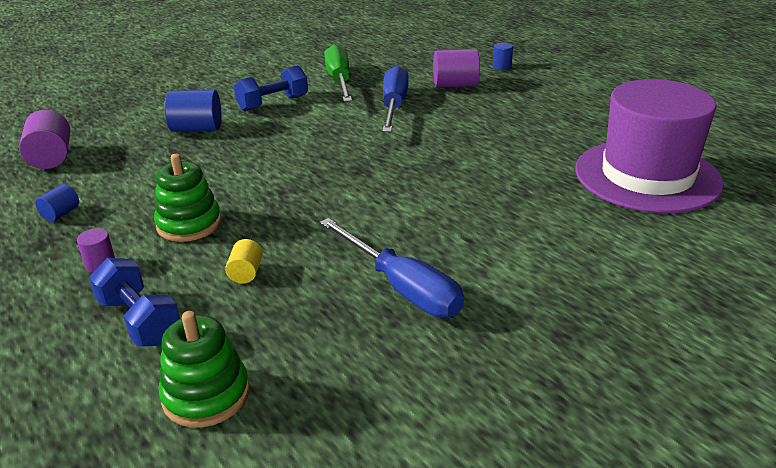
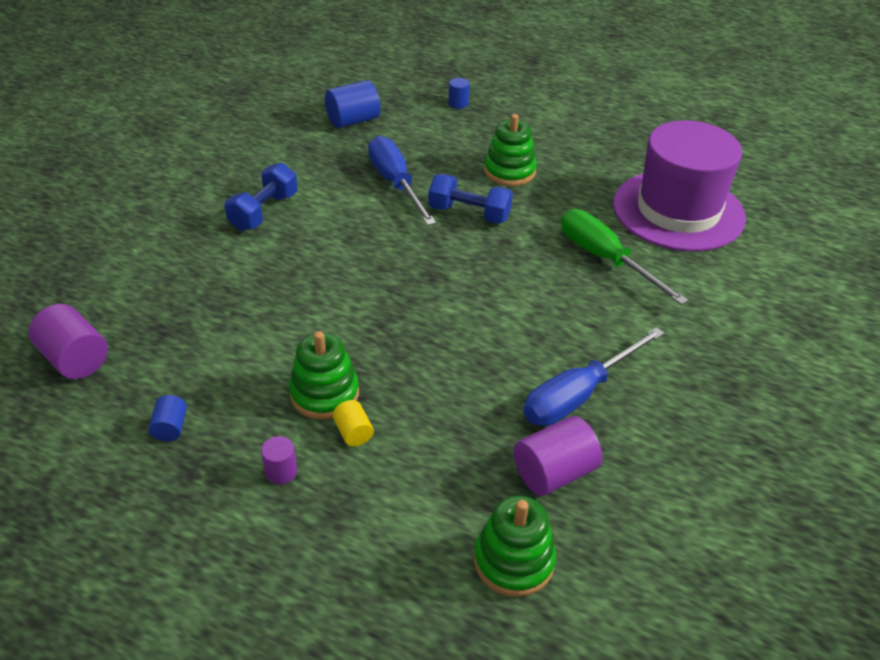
camera: 30 degrees left, 10 degrees up
(140, 321) = (384, 516): blue dumbbell -> blue dumbbell (469, 214)
(197, 129) = (211, 270): blue cylinder -> blue cylinder (353, 120)
(246, 273) = (433, 429): yellow cylinder -> yellow cylinder (353, 432)
(339, 81) = (309, 162): green screwdriver -> green screwdriver (605, 259)
(402, 287) = (578, 395): blue screwdriver -> blue screwdriver turned 120 degrees clockwise
(455, 85) = (433, 140): purple cylinder -> purple cylinder (554, 473)
(502, 116) = (509, 171): none -> green stacking toy

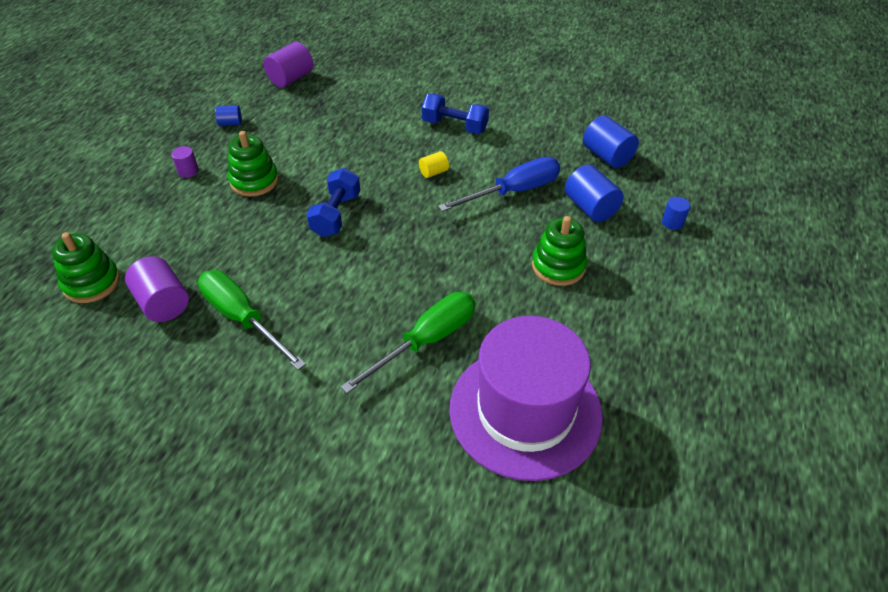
camera: 85 degrees right, 5 degrees up
(353, 432) = (217, 198): yellow cylinder -> yellow cylinder (433, 172)
(430, 142) = (590, 208): none -> blue cylinder
(469, 214) = (479, 241): blue dumbbell -> blue dumbbell (336, 215)
(578, 395) = (242, 318): blue screwdriver -> green screwdriver

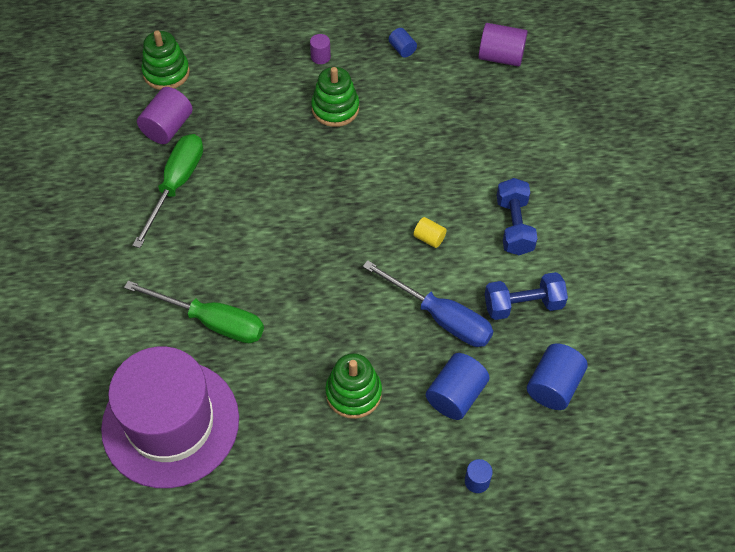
camera: 65 degrees right, 10 degrees up
(336, 215) = (326, 189): blue dumbbell -> blue dumbbell (523, 305)

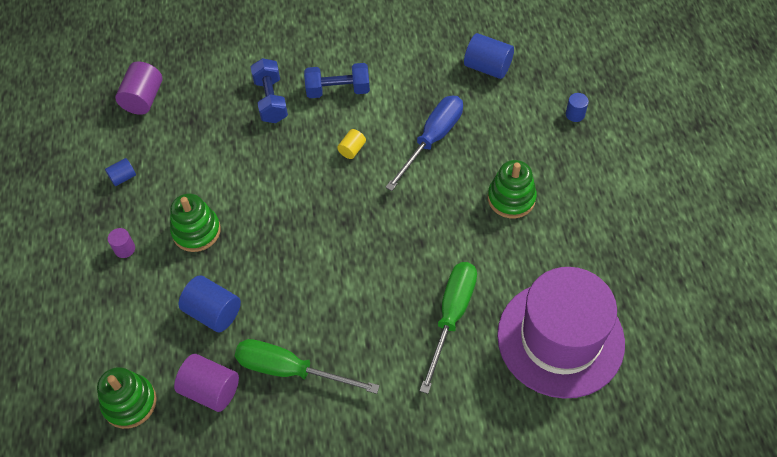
camera: 90 degrees left, 0 degrees up
(456, 395) = (504, 128): blue cylinder -> blue cylinder (213, 312)
(523, 305) = (416, 85): blue dumbbell -> blue dumbbell (271, 100)

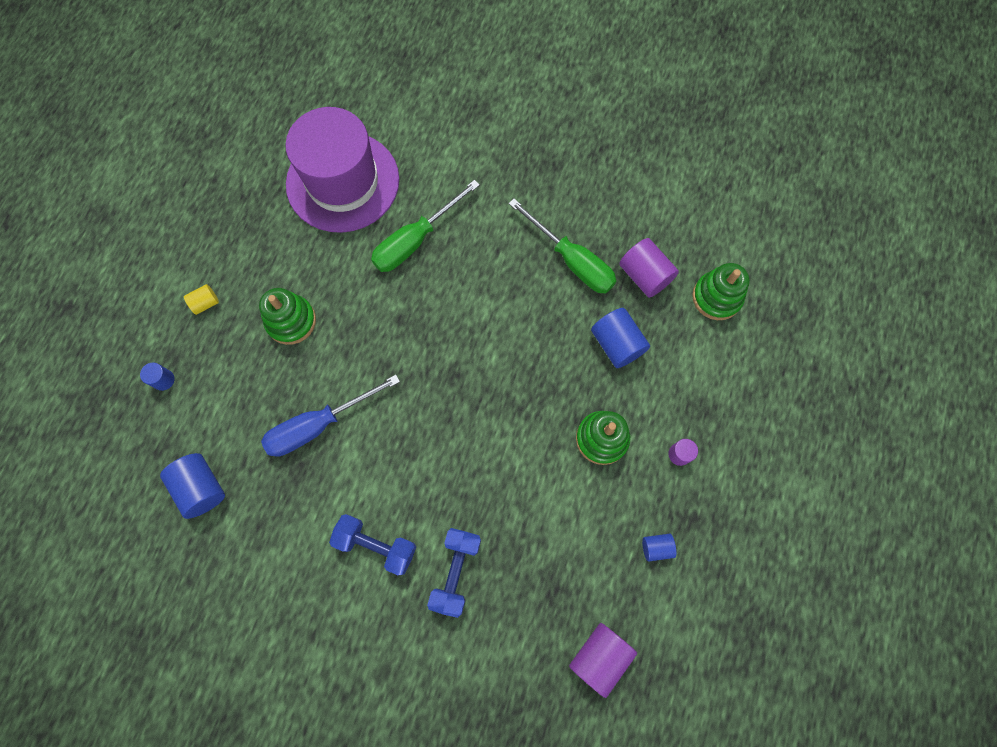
camera: 155 degrees left, 15 degrees up
(352, 149) = (404, 456): yellow cylinder -> yellow cylinder (205, 303)

